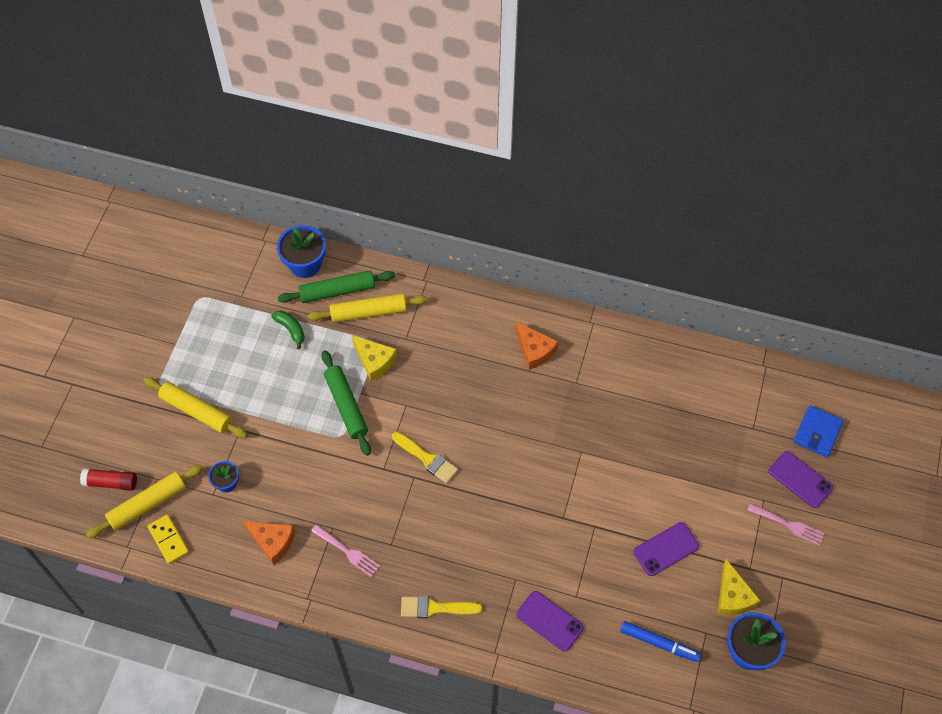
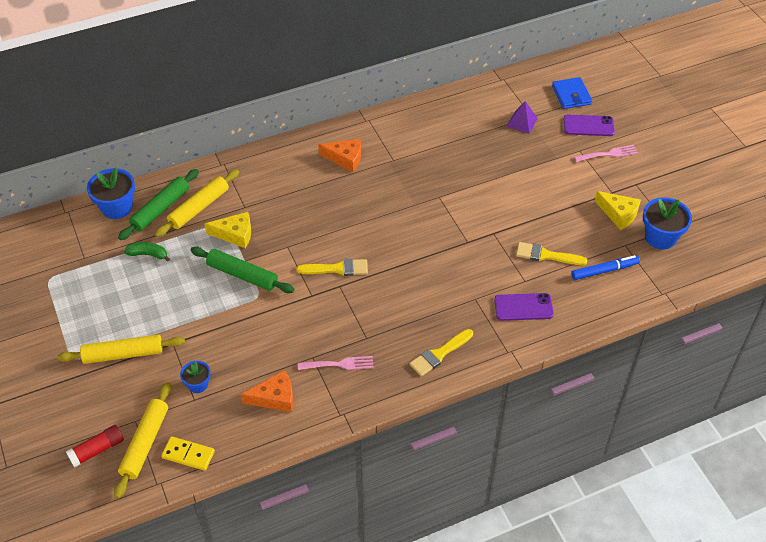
camera: 40 degrees left, 10 degrees down
(620, 586) = (546, 255): none -> yellow brush
(666, 549) = (551, 215): purple phone -> none
(737, 428) = (522, 122): none -> purple pyramid

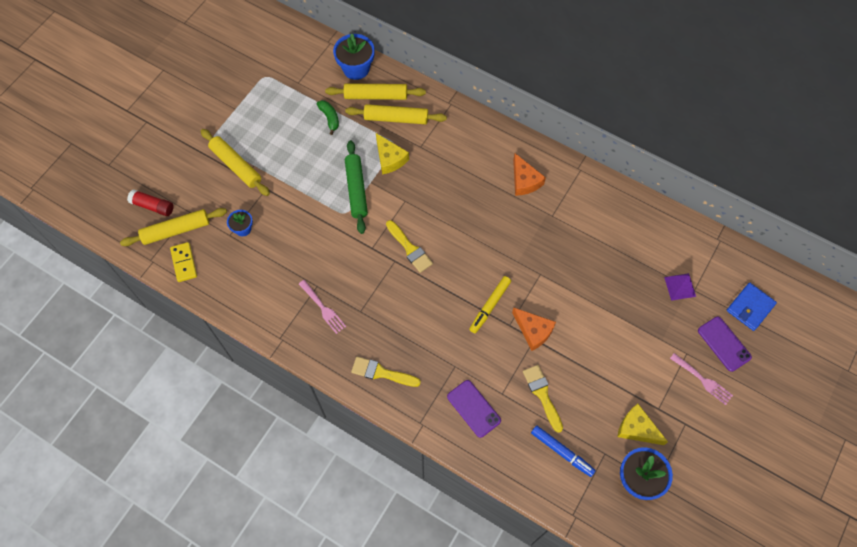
camera: 55 degrees right, 15 degrees up
(160, 209) = (375, 96): green rolling pin -> yellow rolling pin
(275, 397) = (265, 285): orange cheese -> orange cheese (533, 331)
(439, 245) = (489, 306): none -> yellow marker
(618, 214) = (637, 428): yellow cheese -> yellow cheese turned 120 degrees clockwise

